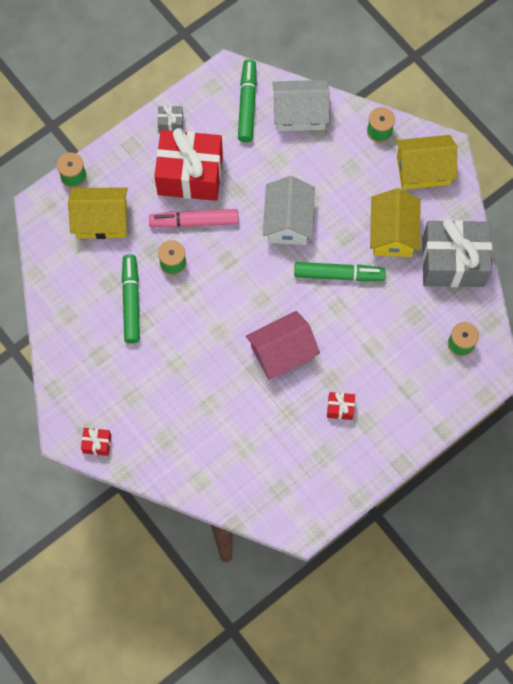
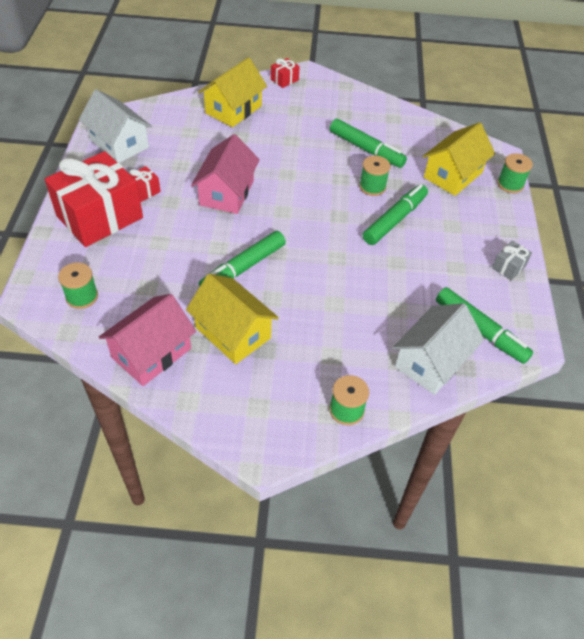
camera: 130 degrees right, 20 degrees down
(190, 175) = (442, 245): red gift -> red gift (100, 217)
(194, 221) = (395, 220): pink marker -> green marker
(288, 221) = (329, 273): white house -> white house (119, 144)
(423, 170) = (265, 410): yellow house -> yellow house (233, 109)
(453, 262) = (151, 353): grey gift -> pink house

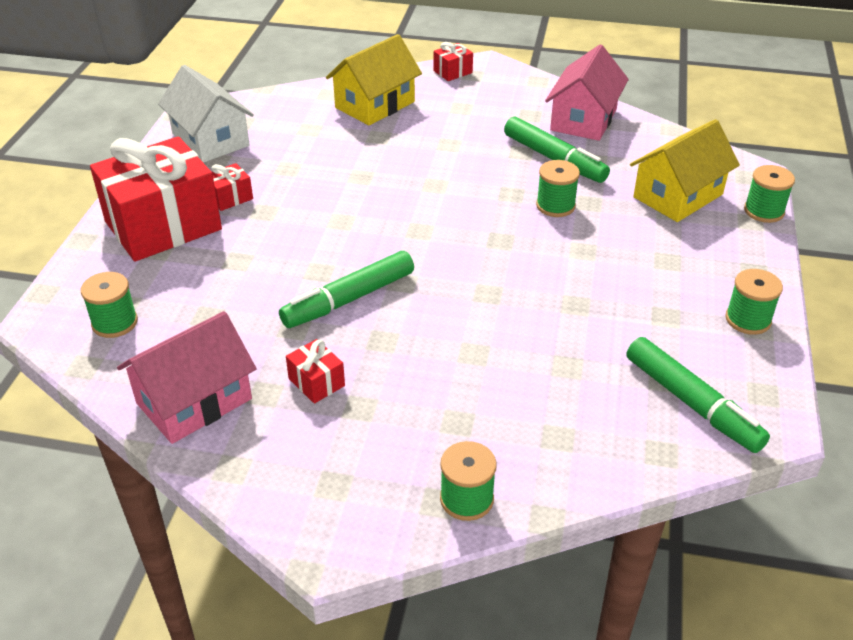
camera: 10 degrees right, 10 degrees down
(226, 193) = (344, 204): pink house -> pink house (583, 119)
(233, 333) = (316, 382): yellow house -> red gift
(395, 220) = (582, 249): green marker -> none
(431, 361) = (609, 441): white house -> none
(508, 267) = (748, 319): grey gift -> green spool

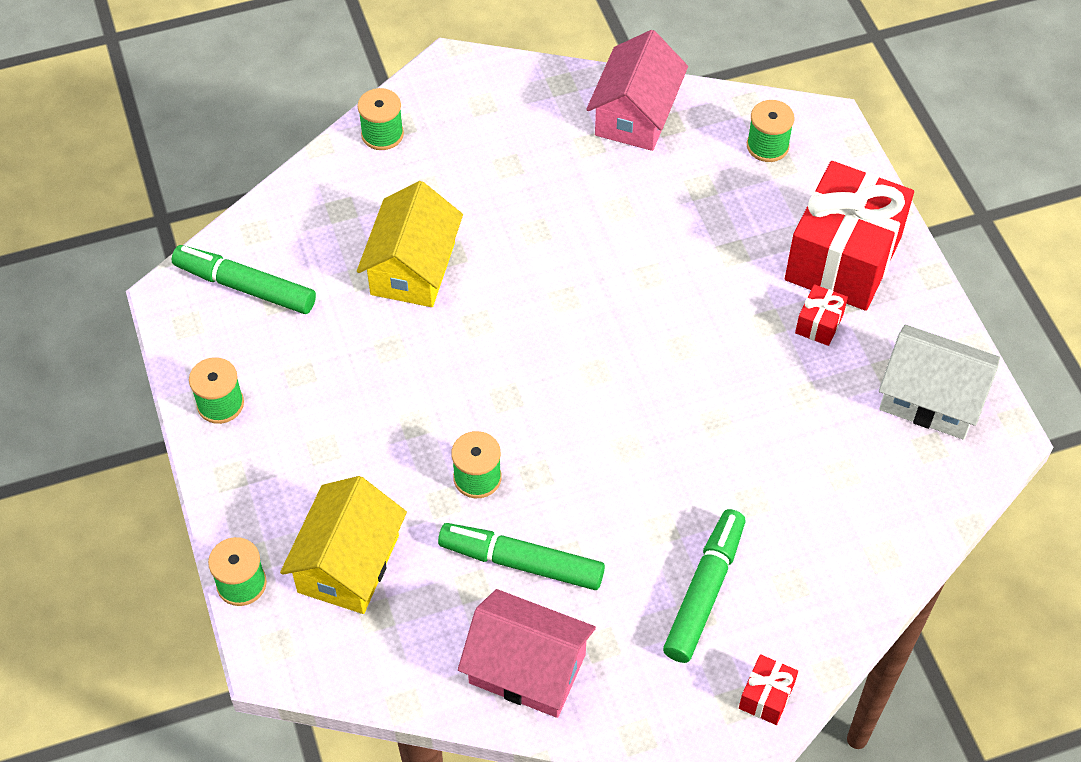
camera: 150 degrees right, 15 degrees up
(316, 382) = (558, 170): red gift -> none
(349, 299) = (597, 258): green marker -> green marker (704, 591)
(375, 105) = (807, 562): yellow house -> yellow house (413, 268)
(583, 119) = (527, 668): pink house -> pink house turned 60 degrees counterclockwise

